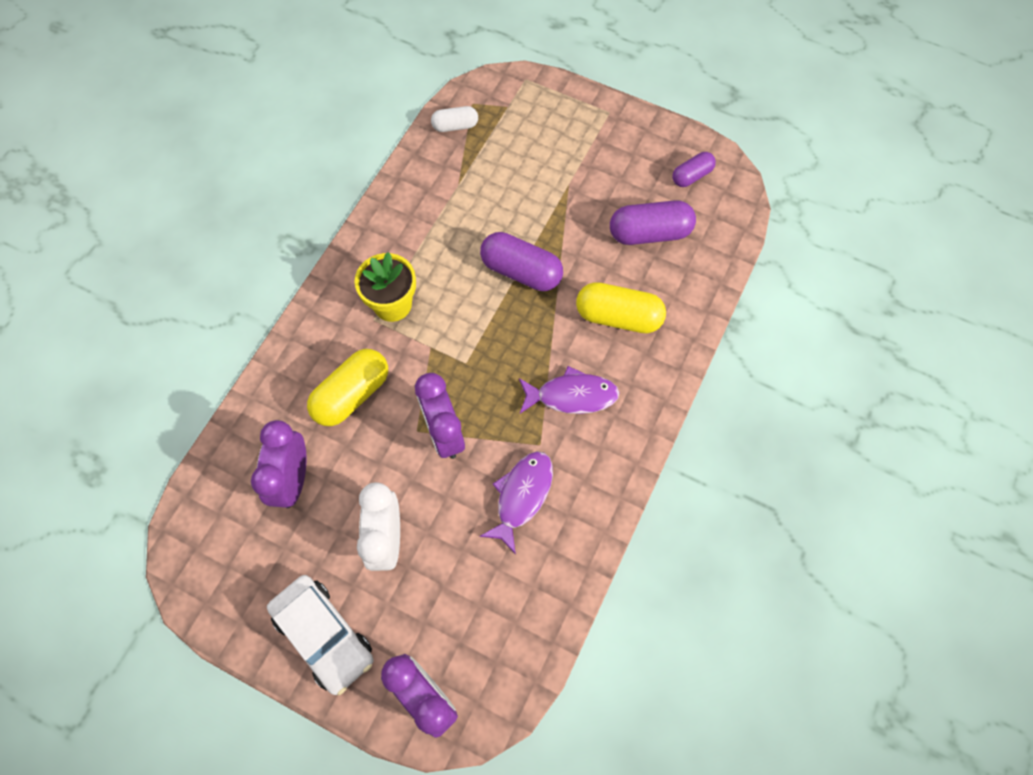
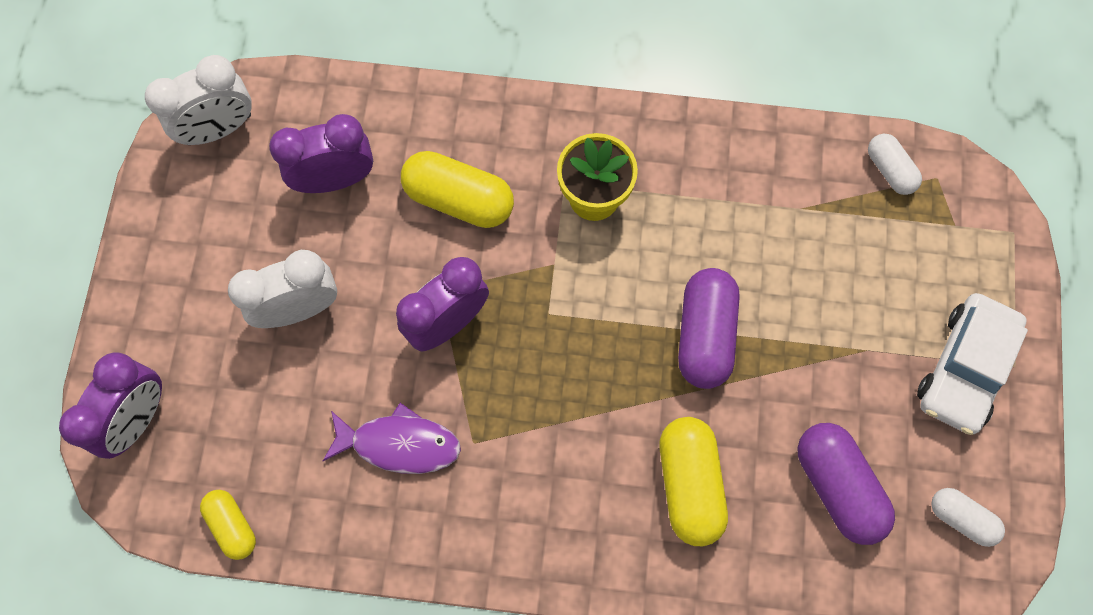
camera: 70 degrees right, 5 degrees up
(204, 559) = (219, 129): none -> white clock
(324, 635) = (173, 285): white car -> white car (964, 368)
(539, 640) = (232, 525): none -> yellow capsule
(572, 395) = (553, 461): purple fish -> none
(691, 176) = (961, 518): purple capsule -> white capsule

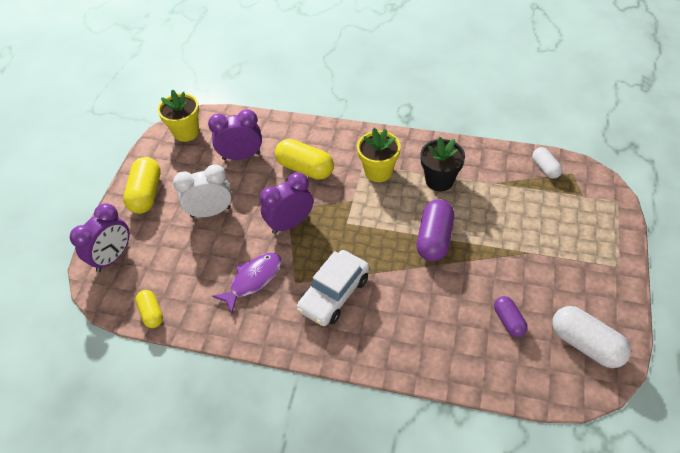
camera: 10 degrees right, 20 degrees down
(219, 129) = (186, 132): white clock -> yellow flower pot
(399, 444) = (253, 280): purple fish -> purple fish turned 60 degrees counterclockwise
(689, 484) = (418, 313): yellow capsule -> yellow capsule (146, 194)
(705, 209) = (439, 180): none -> black flower pot
(837, 486) = (508, 321): purple capsule -> purple capsule, size x0.59
(961, 518) = (585, 344): white capsule -> white capsule, size x1.70
(964, 368) = (588, 265): white car -> white car (334, 294)

